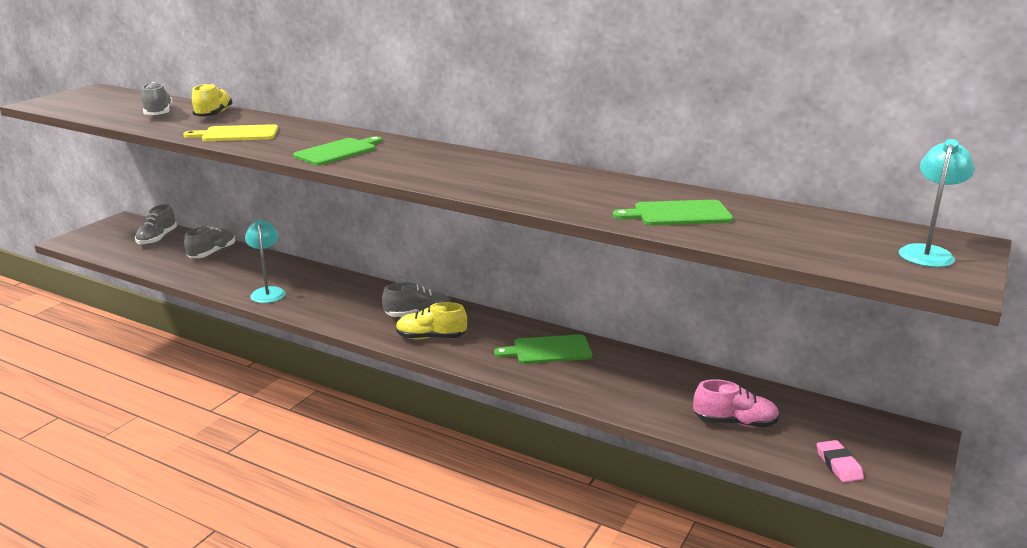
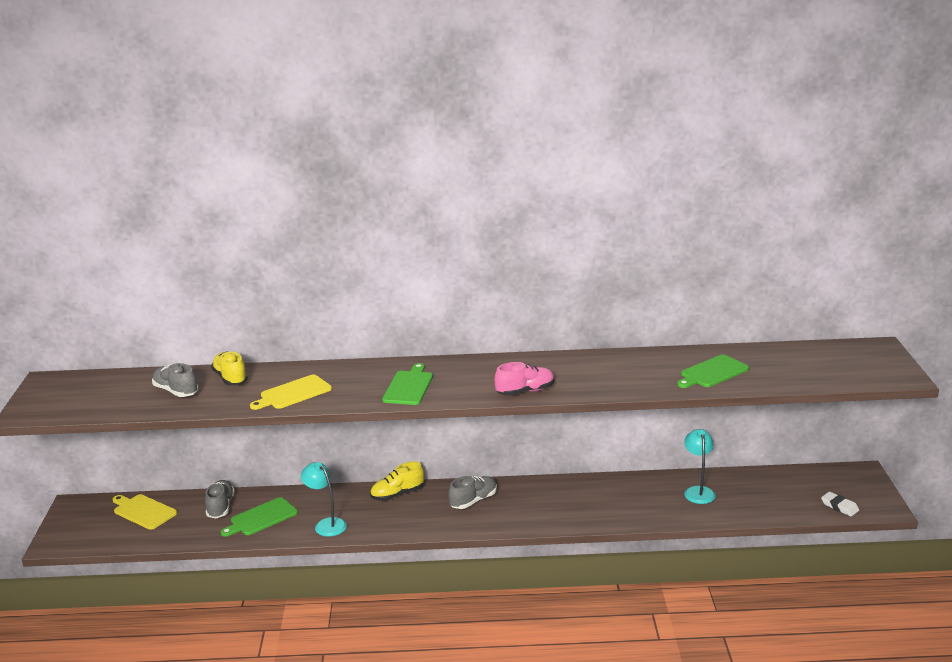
camera: 30 degrees left, 0 degrees up
(157, 239) = (143, 511): grey shoe -> yellow cutting board
(431, 337) = (506, 515): yellow shoe -> yellow shoe (397, 494)
(548, 350) = (597, 494): green cutting board -> green cutting board (261, 518)
(735, 422) = (762, 502): pink shoe -> pink shoe (525, 391)
(838, 465) = (839, 506): pink eraser -> white eraser
(927, 252) = (868, 359): turquoise lamp -> turquoise lamp (698, 491)

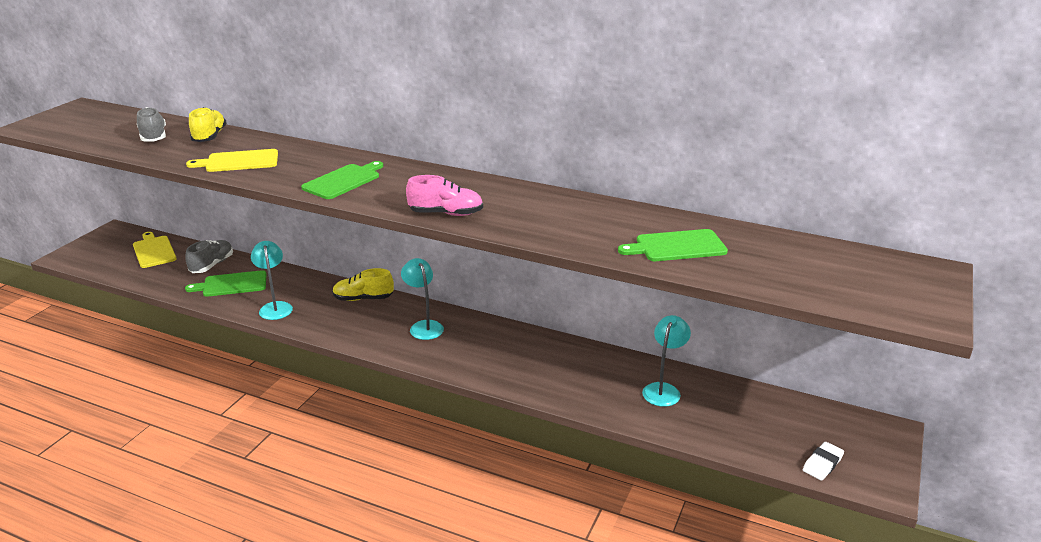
camera: 25 degrees right, 5 degrees up
(473, 501) = (424, 326): grey shoe -> turquoise lamp
(839, 506) = (822, 464): white eraser -> white eraser turned 60 degrees clockwise

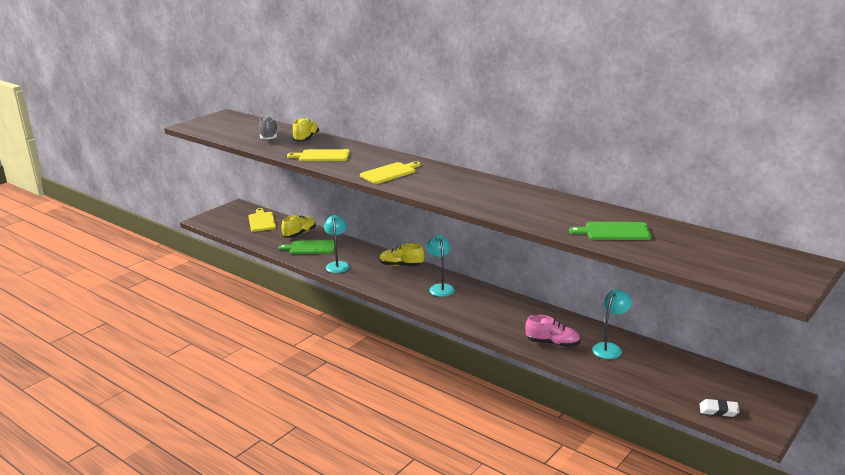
camera: 15 degrees right, 5 degrees down
(212, 265) = (299, 234): grey shoe -> yellow shoe
(343, 181) = (389, 173): green cutting board -> yellow cutting board
(446, 214) = (454, 198): pink shoe -> pink shoe (552, 343)
(822, 464) = (718, 410): white eraser -> white eraser turned 45 degrees clockwise

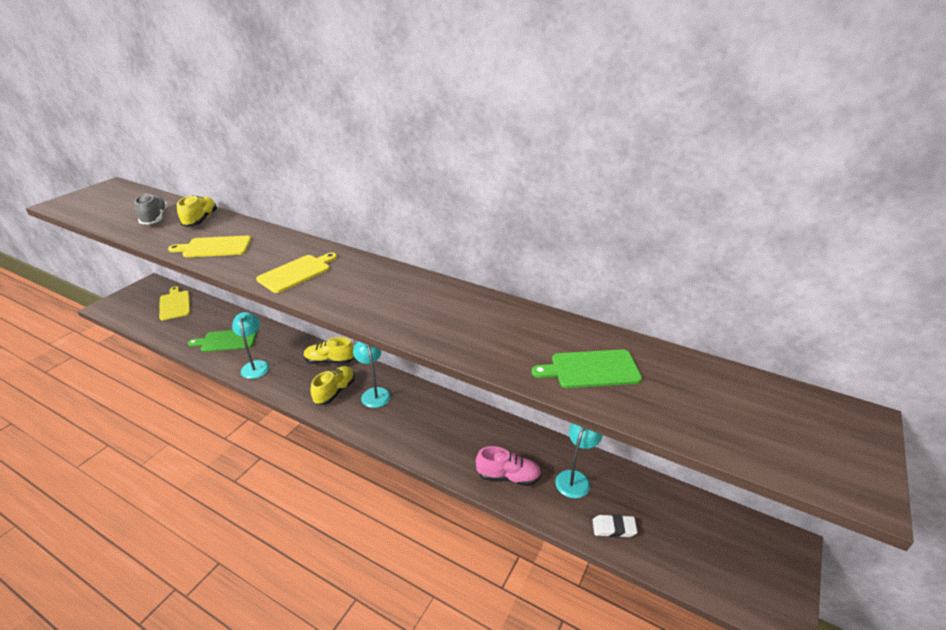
camera: 10 degrees left, 10 degrees up
(299, 234) = (216, 320): yellow shoe -> yellow shoe (335, 391)
(718, 410) = (721, 582): white eraser -> white eraser (613, 528)

